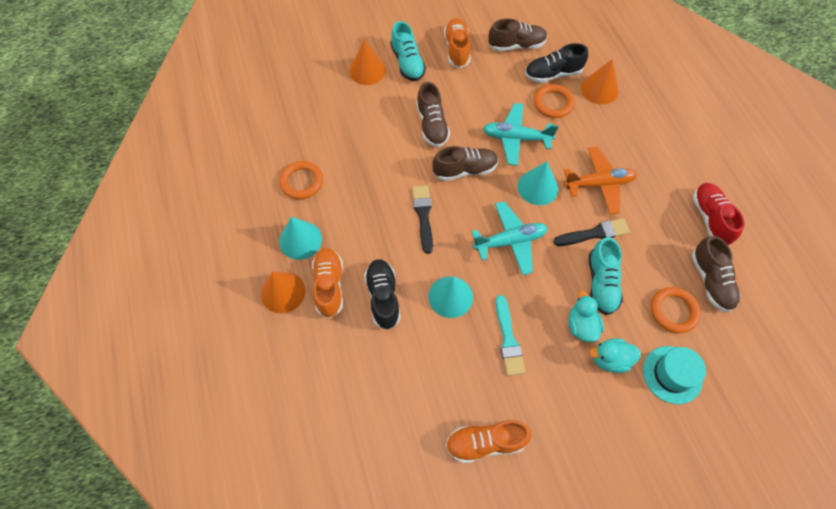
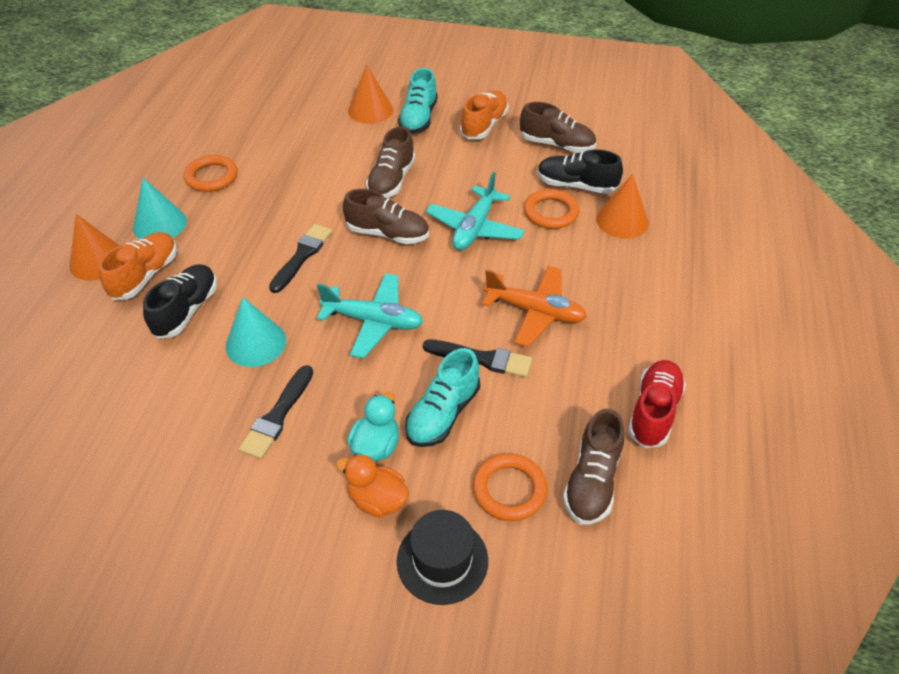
camera: 30 degrees right, 15 degrees down
(485, 442) = (149, 507): orange shoe -> none
(508, 339) = (277, 416): turquoise brush -> black brush
(516, 138) = (474, 228): turquoise plane -> turquoise plane turned 105 degrees counterclockwise
(537, 187) = (456, 284): turquoise cone -> none
(610, 359) = (377, 500): turquoise duck -> orange duck
(672, 374) = (442, 560): turquoise hat -> black hat

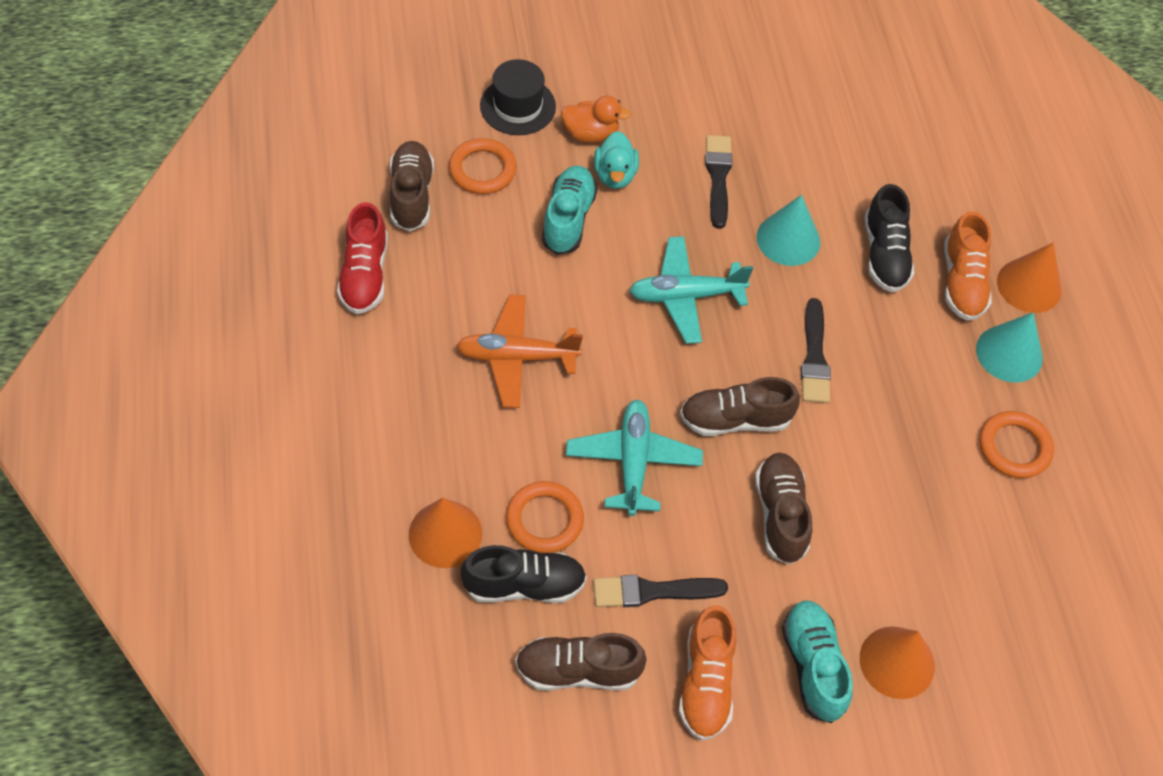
camera: 155 degrees right, 10 degrees up
(482, 359) = (553, 285): black brush -> black brush (652, 591)

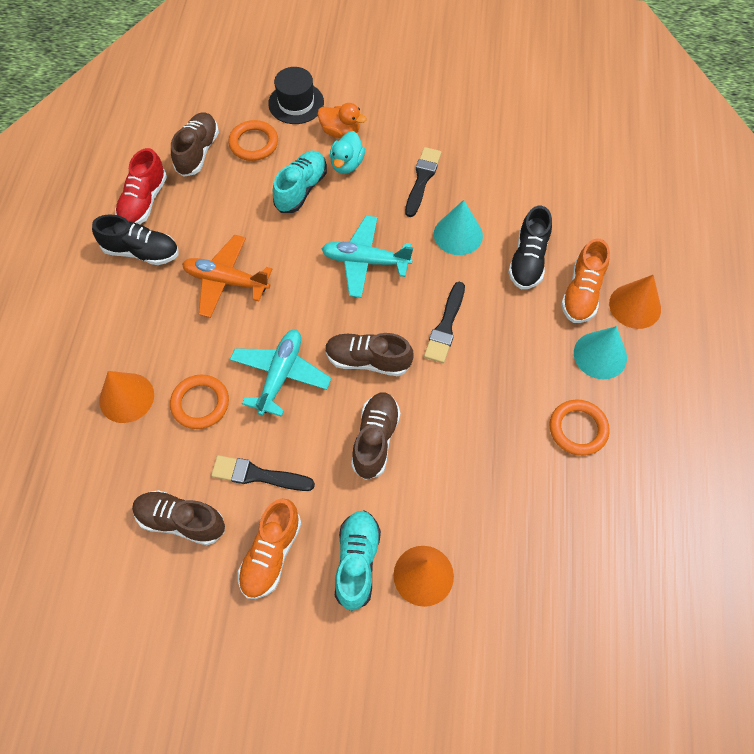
camera: 20 degrees right, 5 degrees up
(524, 585) = (167, 448): black shoe -> black shoe (141, 252)

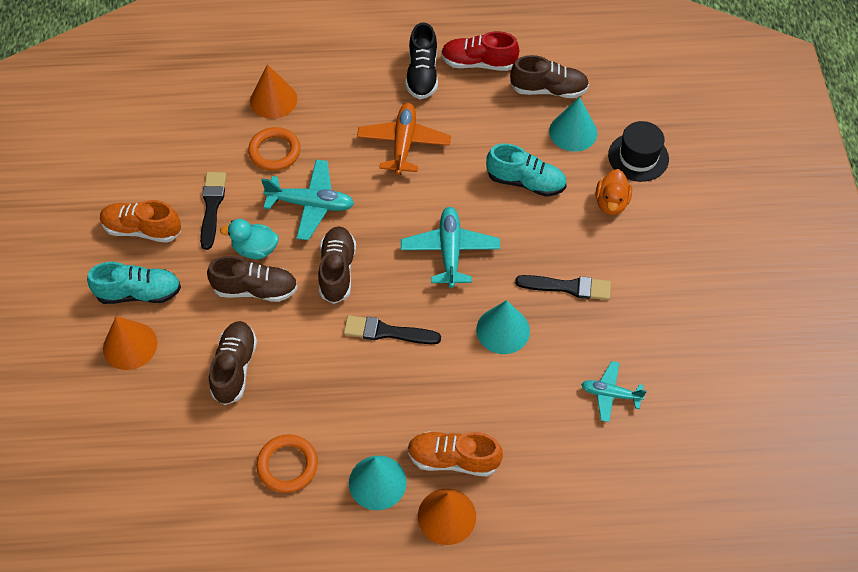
camera: 80 degrees right, 5 degrees down
(181, 521) = (167, 162): brown shoe -> brown shoe (235, 368)
(254, 143) = (573, 132): orange ring -> turquoise cone
(347, 164) = (569, 215): turquoise duck -> turquoise duck (255, 249)
(528, 260) = (485, 401): black shoe -> none
(531, 171) = (610, 394): none -> turquoise plane

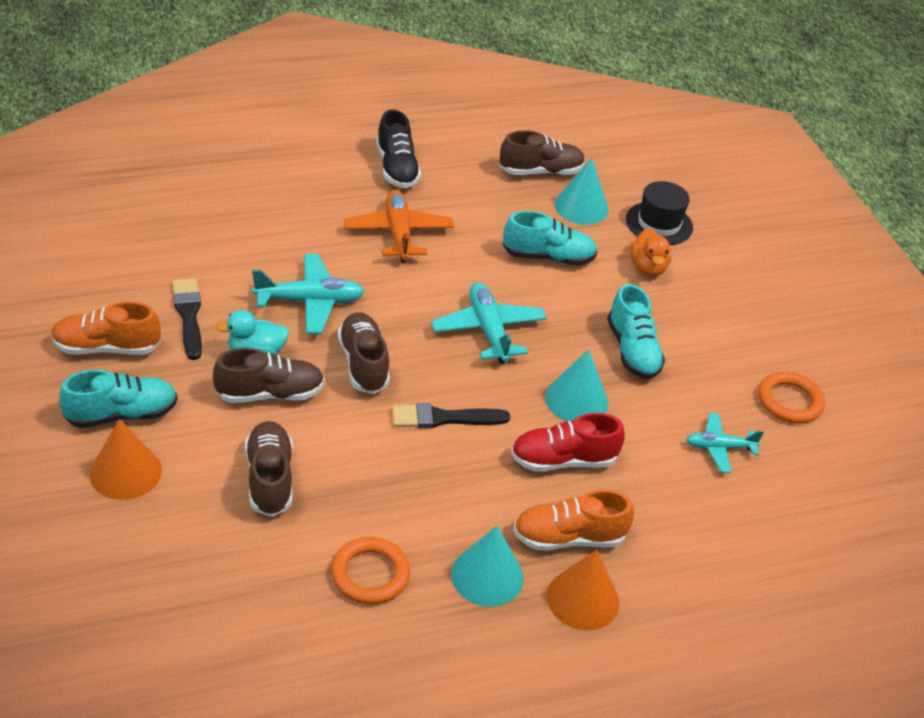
camera: 20 degrees left, 15 degrees down
(273, 100) = (231, 205): orange cone -> none
(274, 151) = (249, 254): orange ring -> orange ring (789, 401)
(478, 63) = (455, 153): red shoe -> red shoe (563, 460)
(568, 287) = (632, 350): black brush -> turquoise shoe

